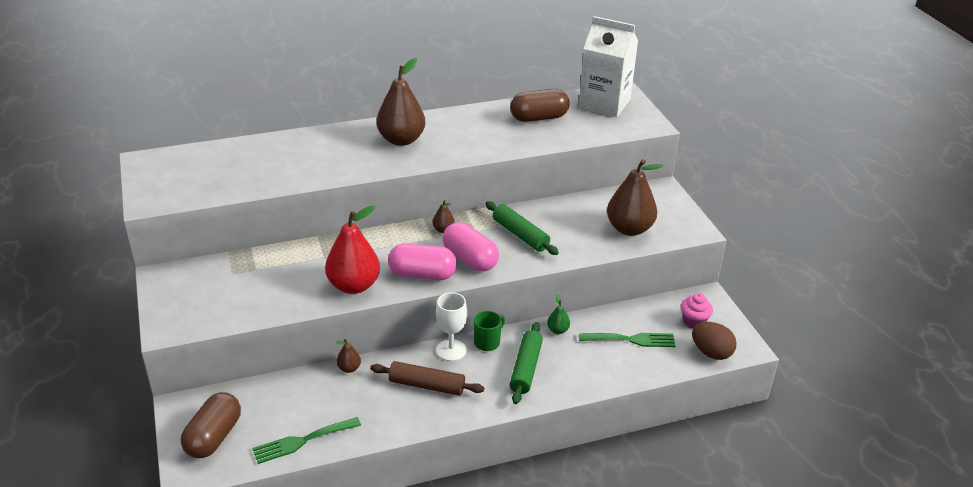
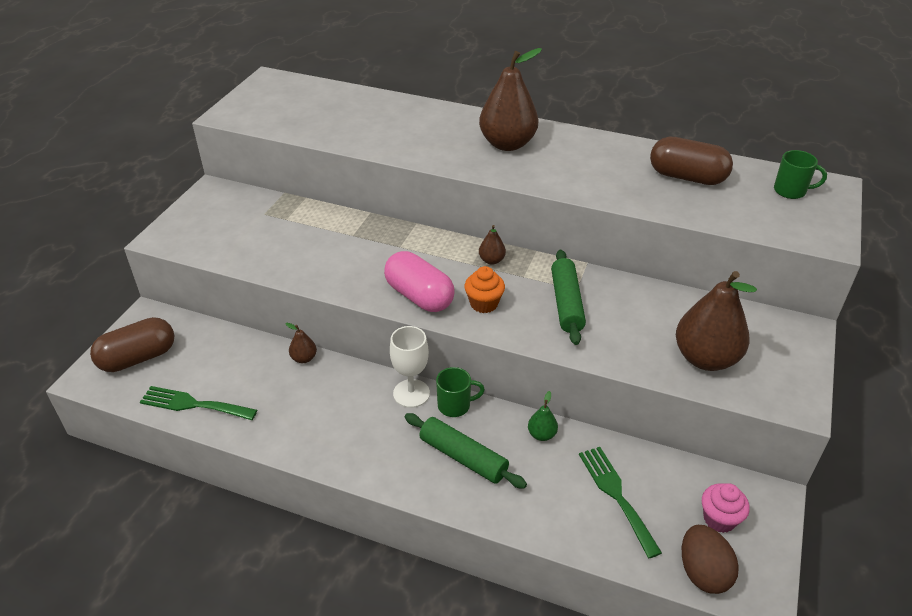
camera: 40 degrees right, 5 degrees up
(354, 286) = (346, 275): red pear -> none
(427, 385) = (350, 416): brown rolling pin -> none
(470, 259) = (484, 304): pink capsule -> orange cupcake
(526, 368) = (463, 457): green rolling pin -> green rolling pin turned 75 degrees clockwise
(604, 103) = (791, 191): white carton -> green mug
(631, 340) = (616, 495): green fork -> green fork turned 150 degrees counterclockwise

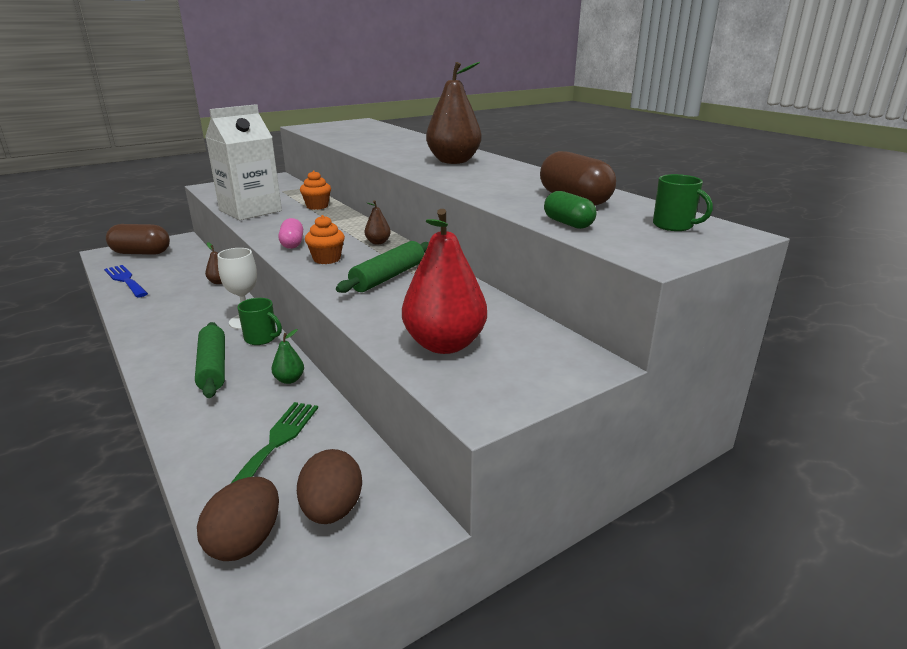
camera: 35 degrees right, 15 degrees down
(193, 404) = (125, 280): green fork -> blue fork
(290, 263) = (250, 210): none -> white carton
(349, 227) = (317, 206): none -> orange cupcake
(419, 296) = (292, 243): pink capsule -> pink capsule, size x0.61
(705, 358) = (444, 344): brown pear -> red pear
(719, 519) = (332, 510): pink cupcake -> brown egg
(729, 217) = (568, 223): none -> green capsule

